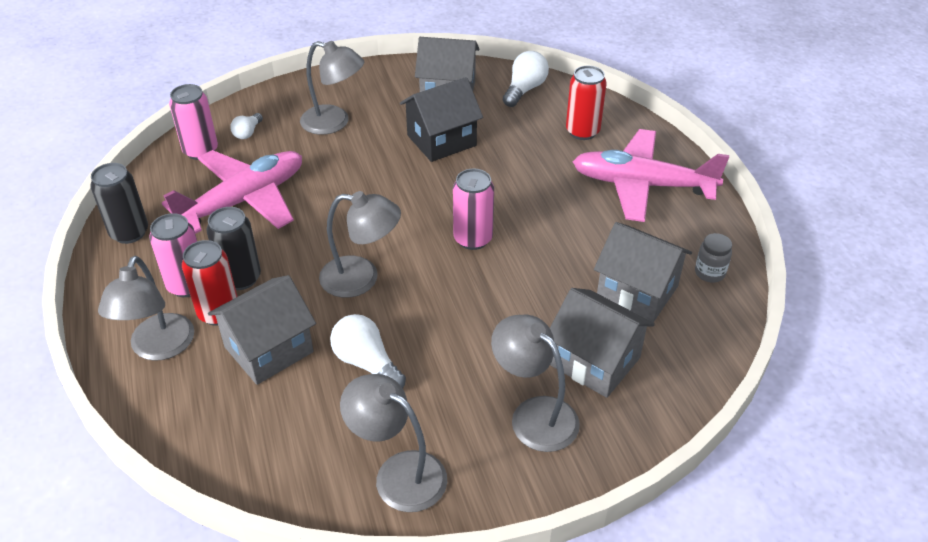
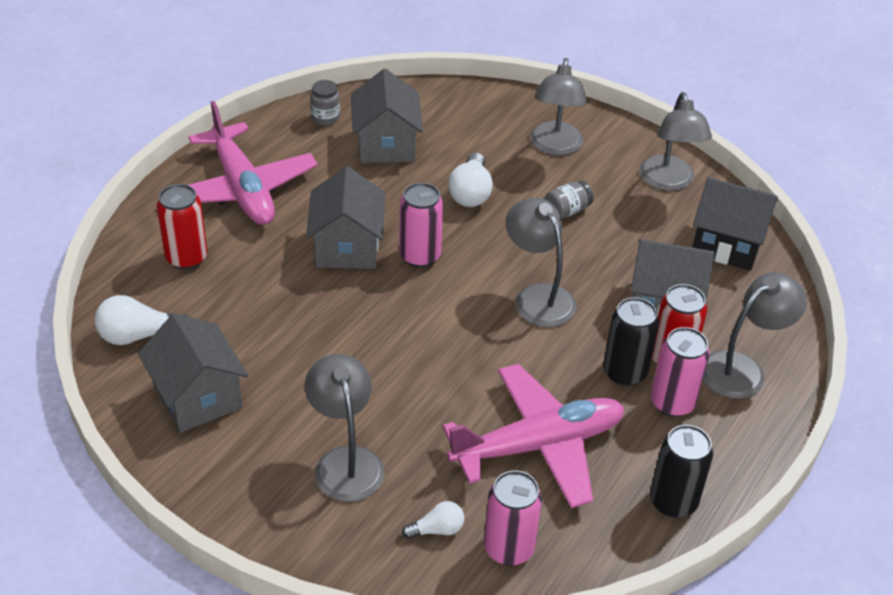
camera: 130 degrees left, 0 degrees up
(244, 201) = (538, 445): pink plane -> pink plane turned 150 degrees clockwise
(366, 363) = (611, 244): white light bulb -> white light bulb (470, 193)
(436, 361) = (567, 211): none -> grey jar
(441, 140) = (296, 352): black house -> black house (727, 244)
(595, 361) = (478, 139): grey house -> grey house (347, 247)

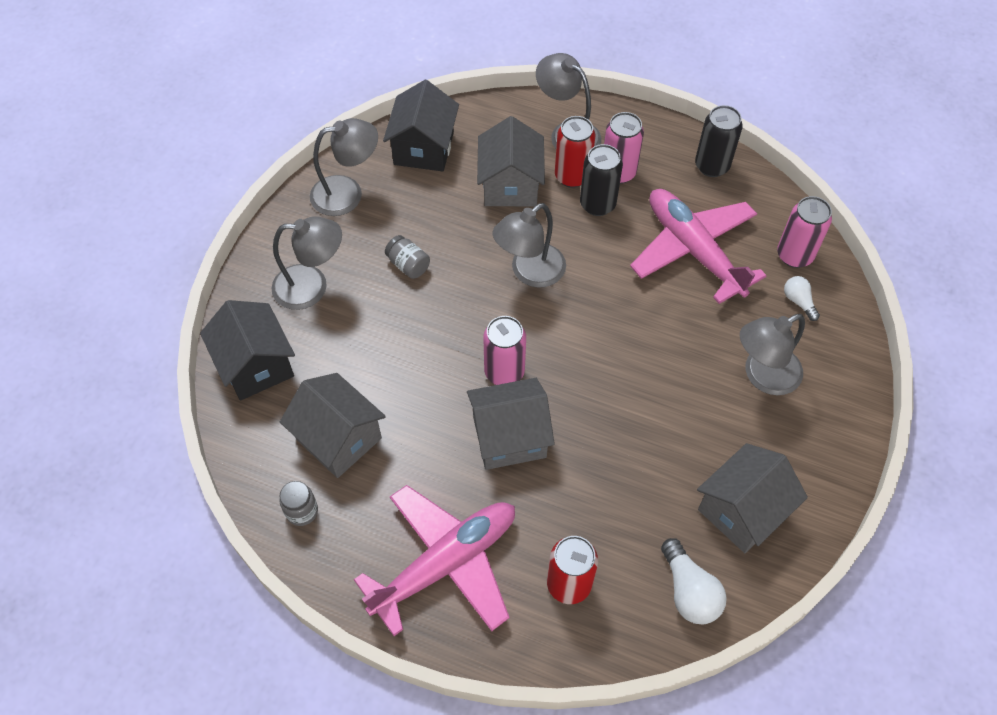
camera: 100 degrees left, 15 degrees up
(386, 144) = (338, 438): grey house -> grey house turned 60 degrees clockwise
(470, 193) = (401, 346): white light bulb -> none
(476, 107) = (256, 365): none -> black house

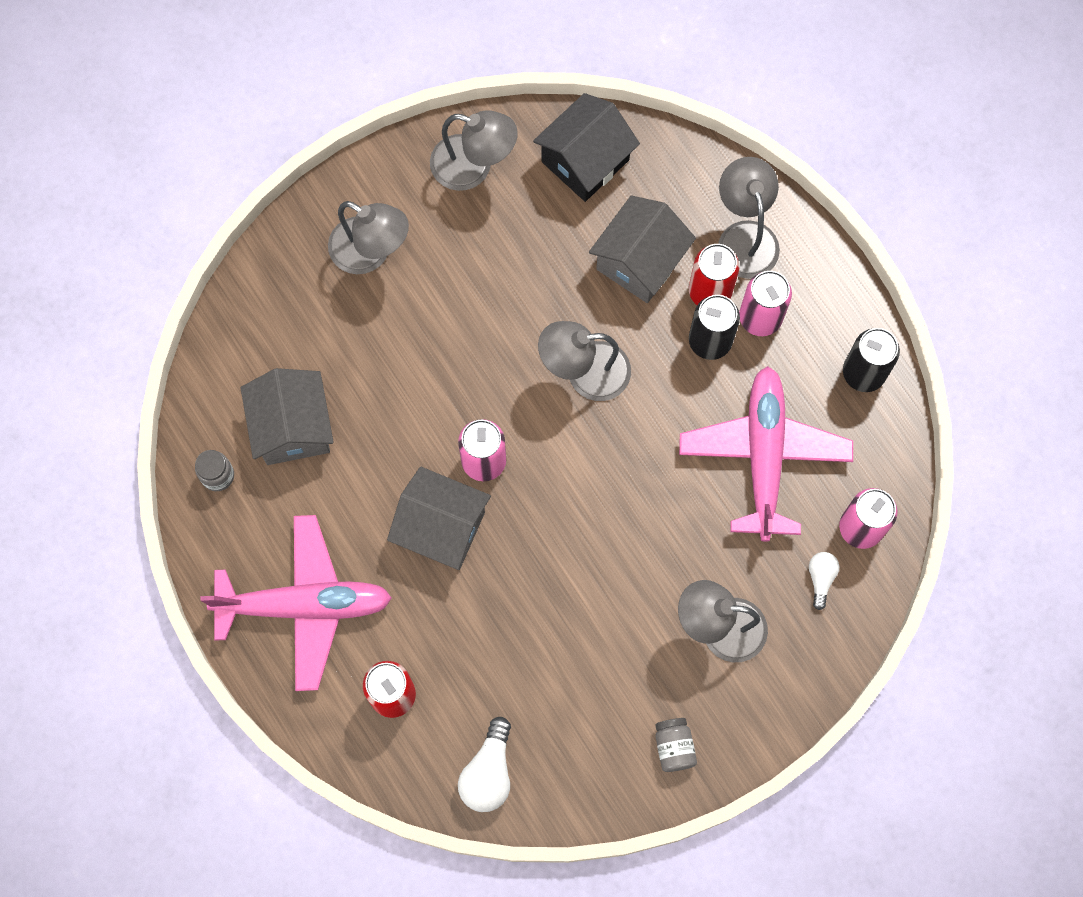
camera: 35 degrees right, 15 degrees up
(256, 365) = (268, 304): black house -> none
(408, 265) = (476, 288): grey jar -> grey jar (674, 747)
(742, 511) = (592, 737): grey house -> none

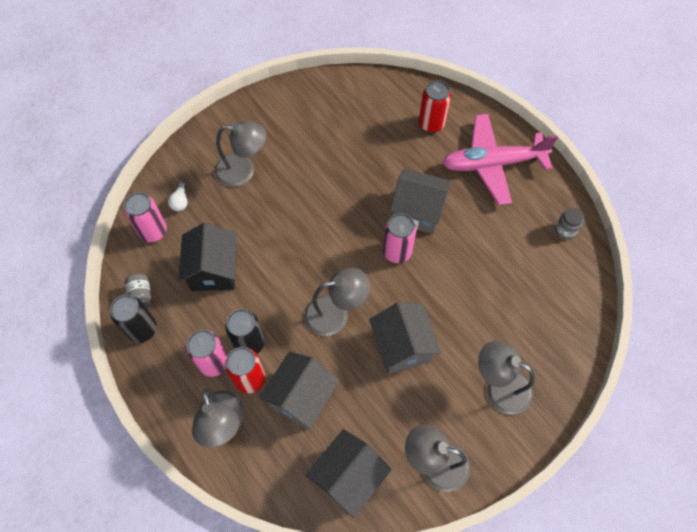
camera: 175 degrees right, 10 degrees down
(293, 427) = (525, 263): grey house -> grey house (402, 346)
(488, 772) = (372, 93): white light bulb -> none
(674, 747) = (269, 111): grey jar -> grey jar (141, 296)
(764, 455) = (213, 270): pink plane -> black house

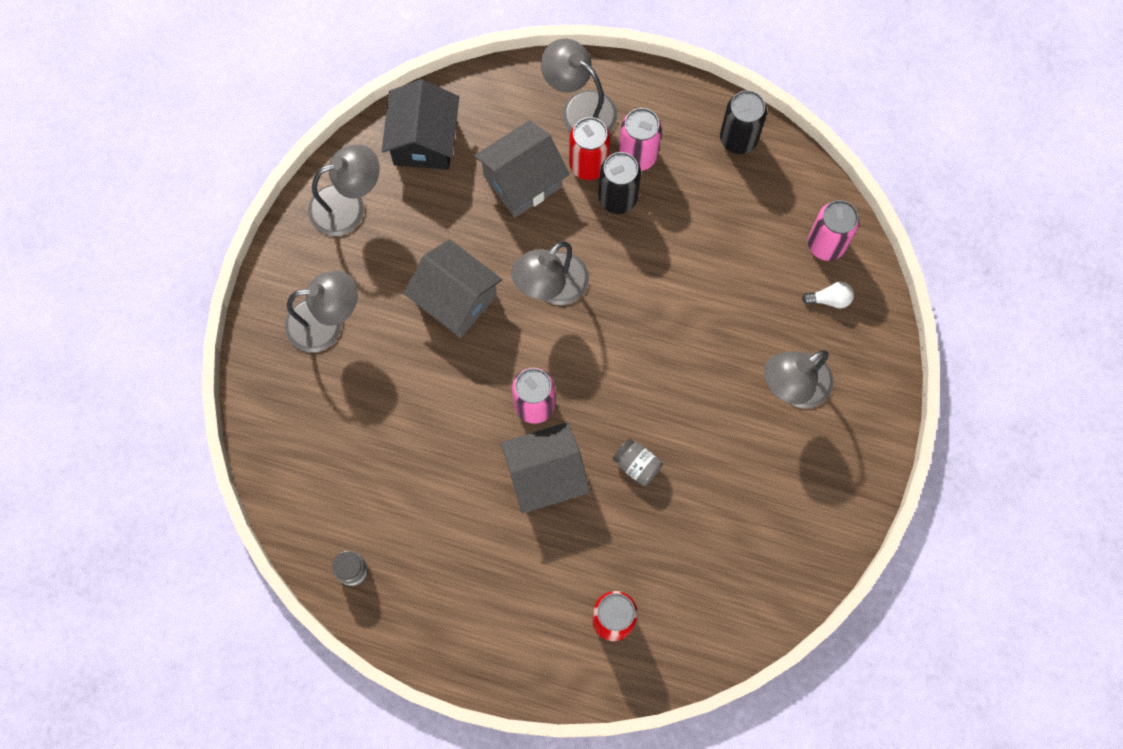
camera: 145 degrees right, 10 degrees up
(141, 296) = (771, 169): grey jar -> grey jar (637, 465)
(180, 201) = (830, 299): white light bulb -> white light bulb turned 120 degrees clockwise
(213, 270) = (721, 247): black house -> none
(301, 397) = (522, 181): grey house -> grey house turned 60 degrees clockwise
(492, 164) = (496, 610): pink plane -> none

